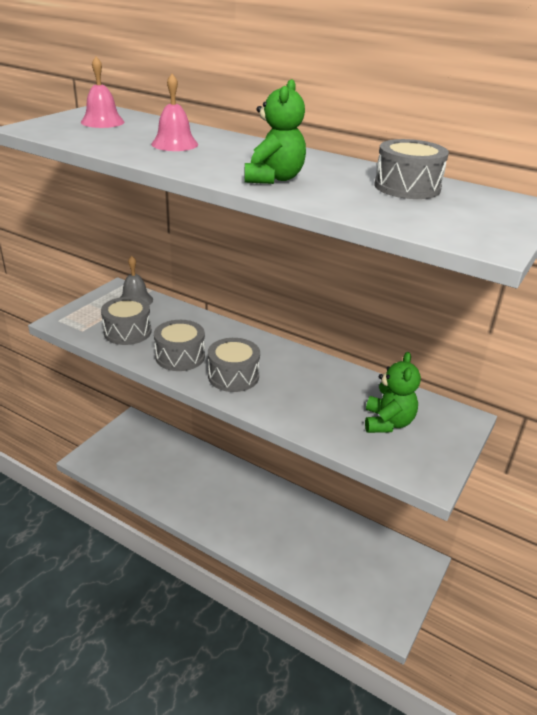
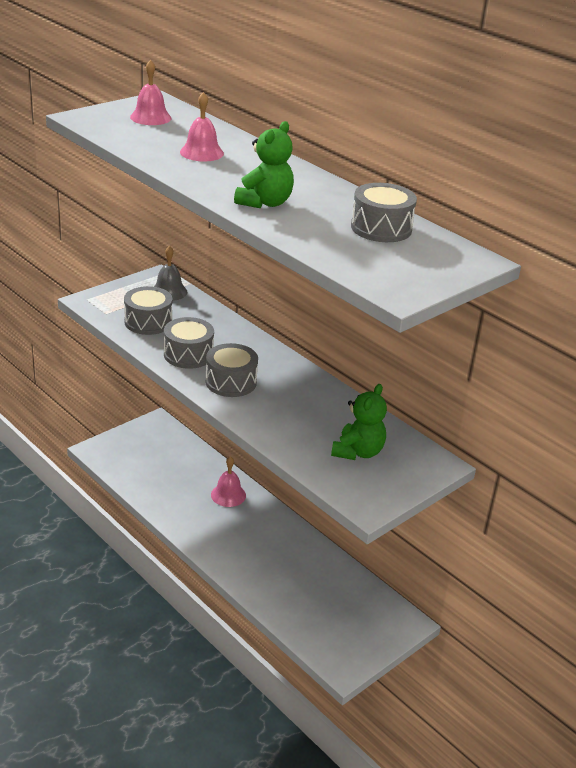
camera: 15 degrees right, 0 degrees up
(220, 475) = (228, 495): none -> pink bell

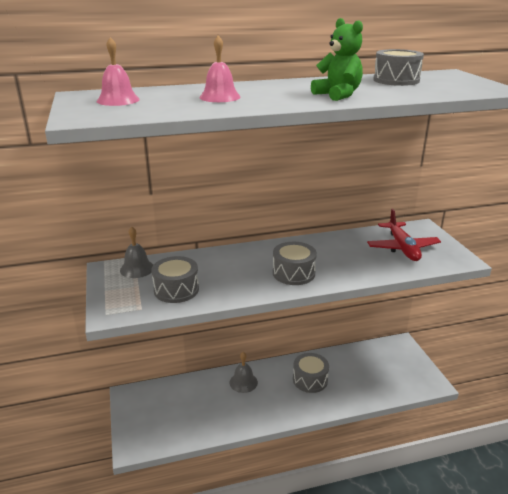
camera: 60 degrees left, 5 degrees down
(188, 354) = (242, 282): grey drum -> grey drum (310, 380)
(228, 495) = (243, 382): pink bell -> grey bell
(358, 452) = (402, 248): green teddy bear -> red plane

